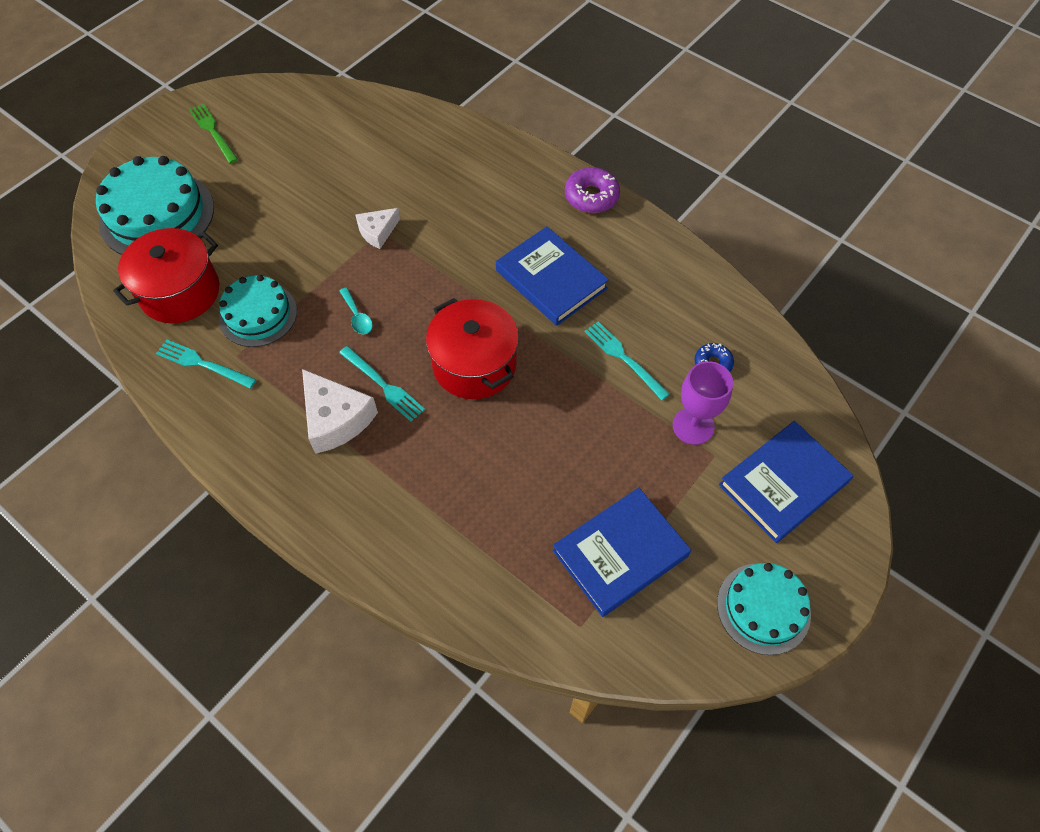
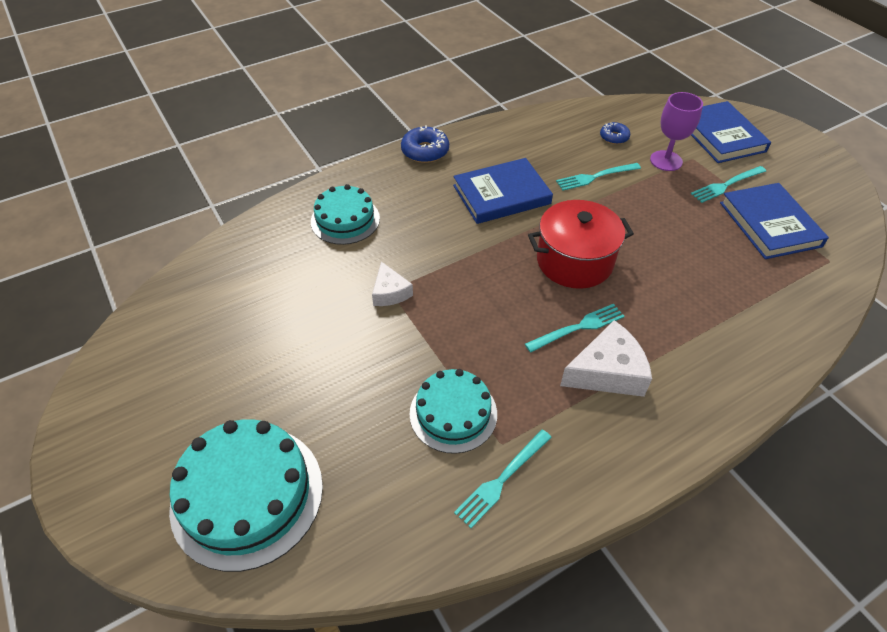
camera: 70 degrees left, 10 degrees down
(180, 292) = (387, 487): red pot -> none
(213, 131) = (145, 410): green fork -> none
(357, 317) = (490, 330): turquoise spoon -> none
(591, 196) = (425, 151): purple donut -> blue donut
(677, 499) = (726, 185): none -> turquoise fork
(763, 608) = (815, 171): turquoise cake -> turquoise cake (345, 220)

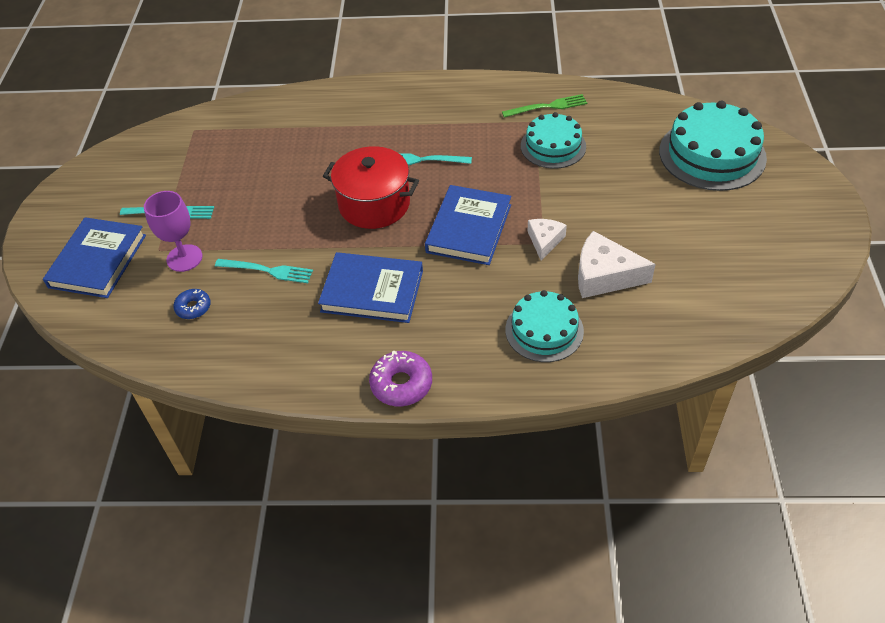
camera: 145 degrees left, 0 degrees up
(425, 151) = (401, 384): blue donut -> purple donut
(502, 479) = (548, 106): turquoise fork -> green fork
(607, 372) = (431, 129): white cheese -> white cheese (604, 275)
(769, 224) = (191, 169): blue book -> blue book (469, 228)

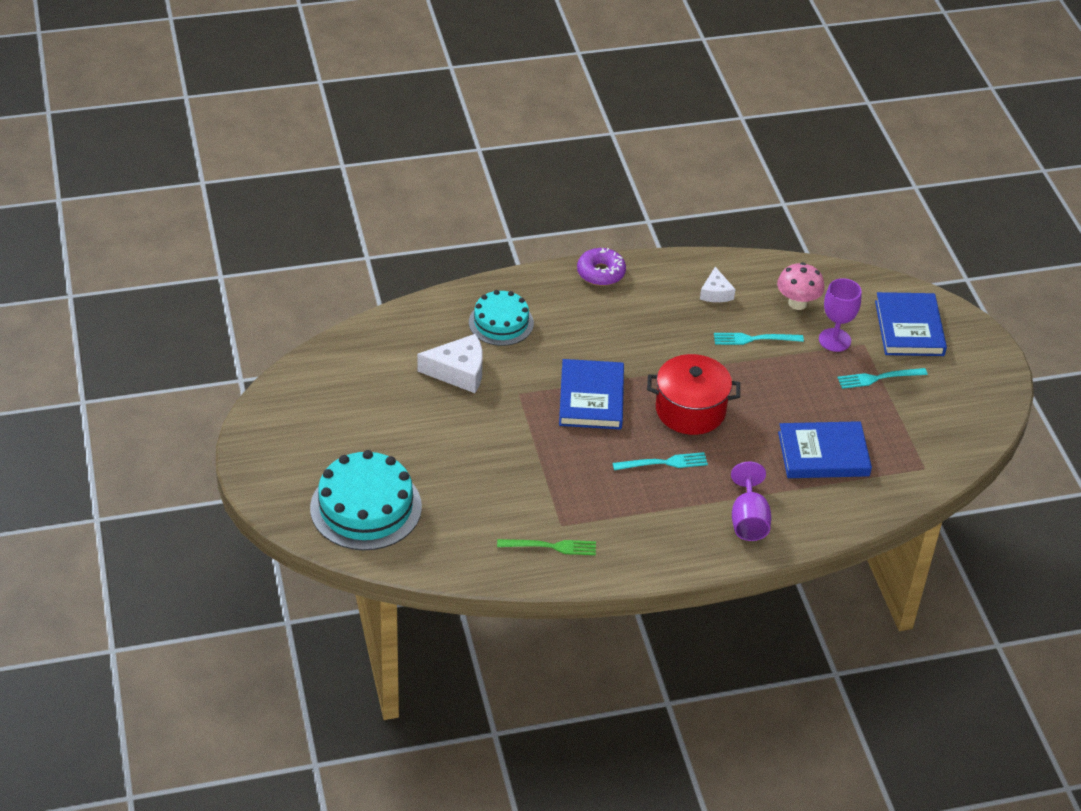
camera: 160 degrees right, 5 degrees down
(193, 307) = (797, 303): blue donut -> pink mushroom
(371, 108) = (748, 520): none -> purple goblet
(372, 291) = (654, 334): blue book -> blue book (823, 454)
(544, 241) = (518, 395): white cheese -> white cheese (715, 293)
(548, 106) = (551, 546): green fork -> green fork turned 150 degrees counterclockwise
(553, 146) = (533, 496): turquoise cake -> none

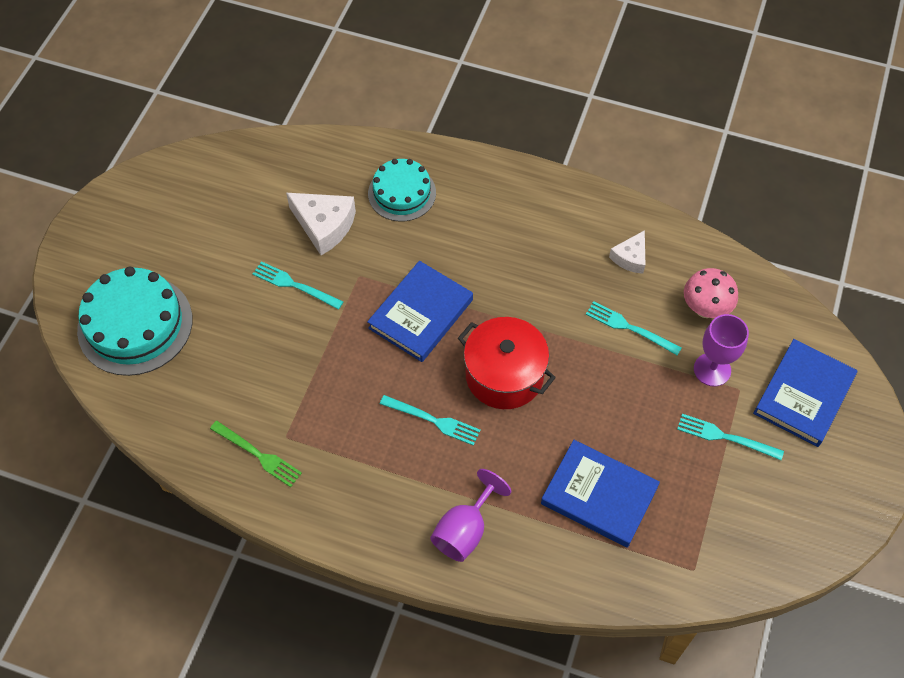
camera: 35 degrees right, 15 degrees up
(473, 422) = (294, 285): none -> turquoise fork
(601, 273) = (535, 184): purple donut -> none

